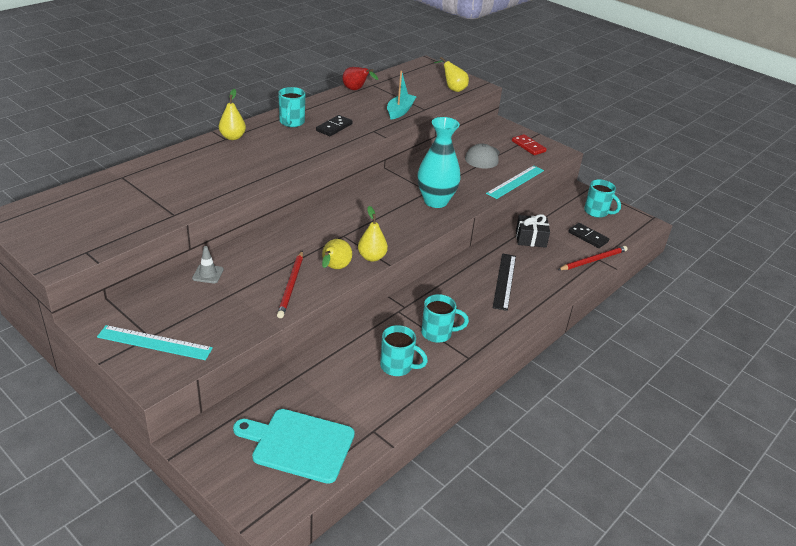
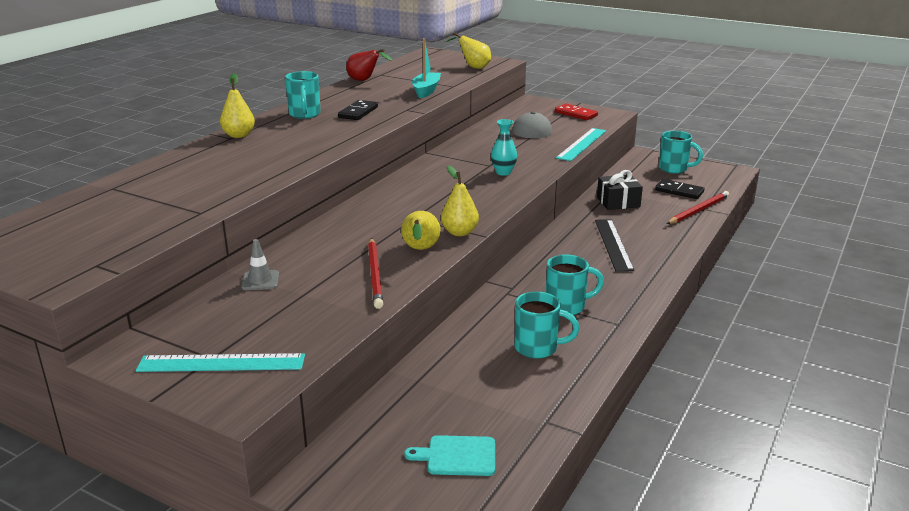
camera: 10 degrees left, 10 degrees down
(299, 444) = (457, 456): turquoise cutting board -> turquoise cutting board, size x0.54
(435, 201) = (503, 172): turquoise vase -> turquoise vase, size x0.50

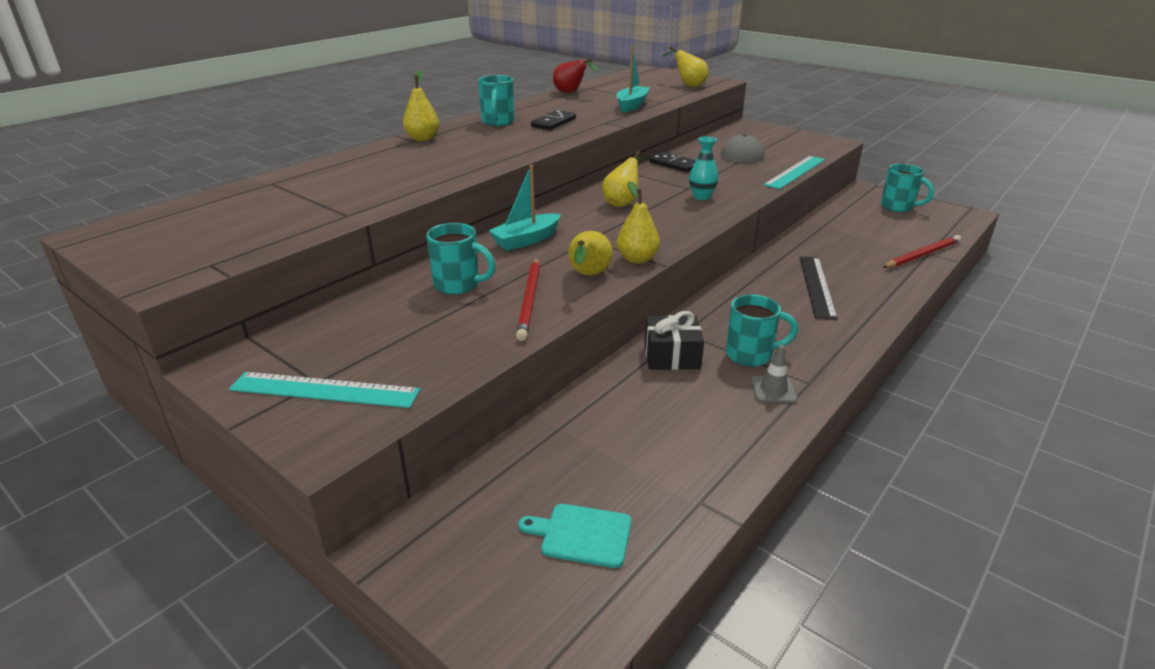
camera: 10 degrees right, 5 degrees up
(260, 280) = (403, 296): grey traffic cone -> grey traffic cone (773, 390)
(355, 223) = (526, 240): none -> turquoise boat
(433, 182) = (622, 202): none -> yellow pear
(537, 348) = (707, 403): turquoise mug -> turquoise mug (458, 285)
(576, 114) = (794, 140): red domino -> none
(618, 202) = (829, 239): black gift -> black gift (671, 356)
(679, 191) = (901, 232): black domino -> black domino (674, 164)

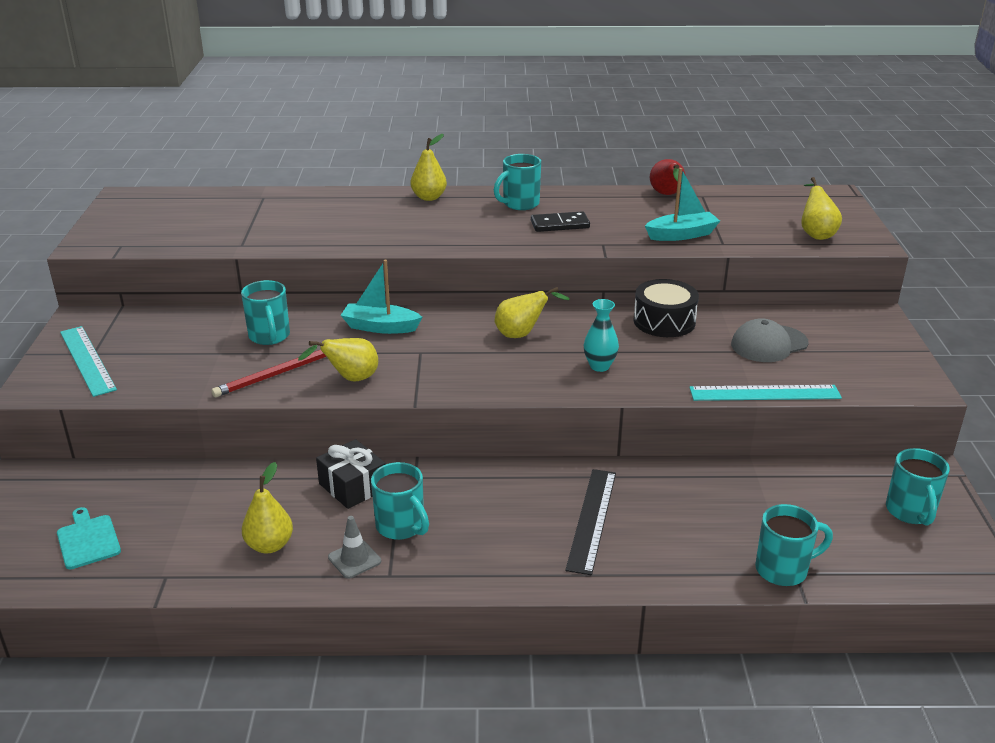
camera: 50 degrees right, 0 degrees up
(637, 259) = (409, 388): yellow pear -> yellow pear (270, 545)
(674, 164) = (664, 321): black domino -> black drum
(816, 286) = (591, 519): black ruler -> black ruler turned 45 degrees counterclockwise
(922, 255) = (783, 570): red pencil -> turquoise mug

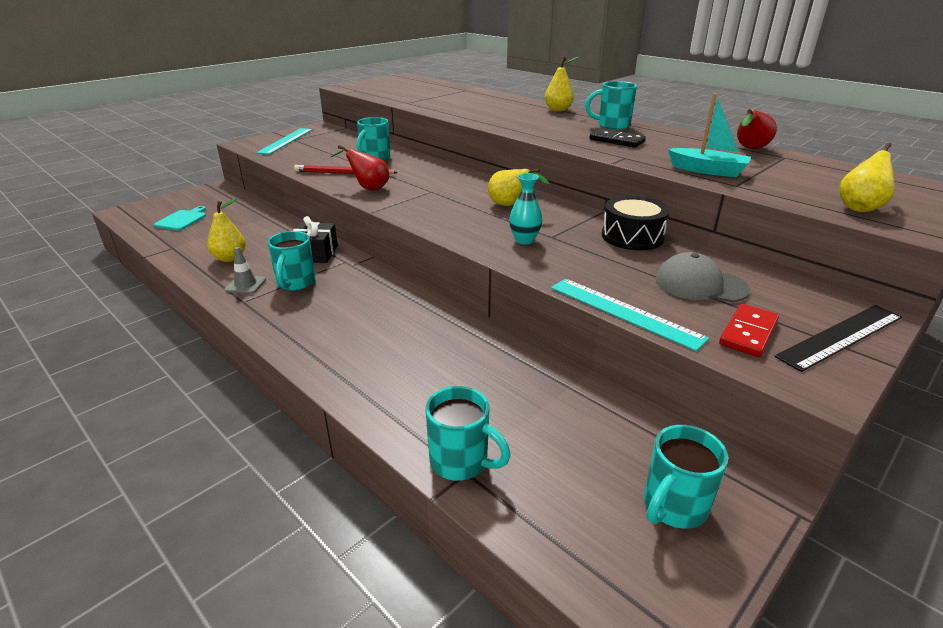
camera: 45 degrees right, 0 degrees up
(350, 379) = (368, 188): yellow pear -> red pear
(380, 327) = (436, 173): turquoise boat -> none
(591, 519) = (396, 340): black ruler -> black ruler (840, 336)
(844, 368) = (748, 333): none -> red domino

